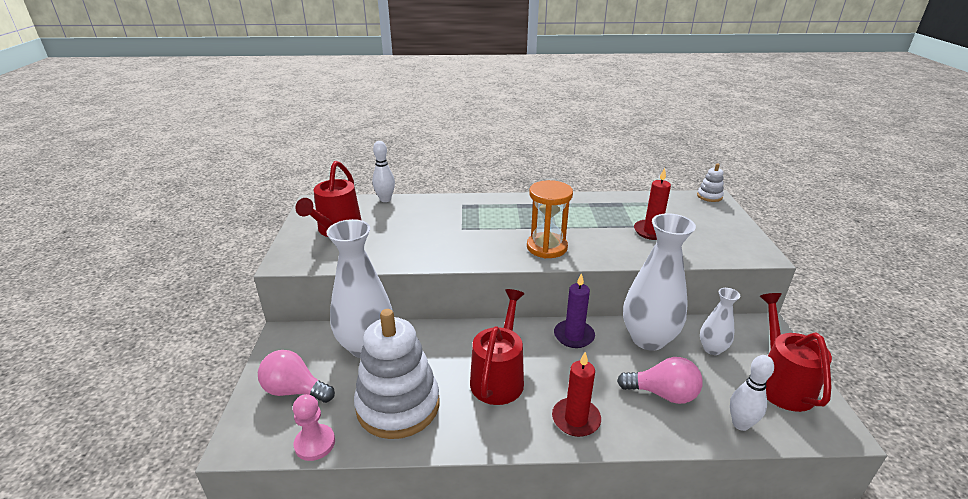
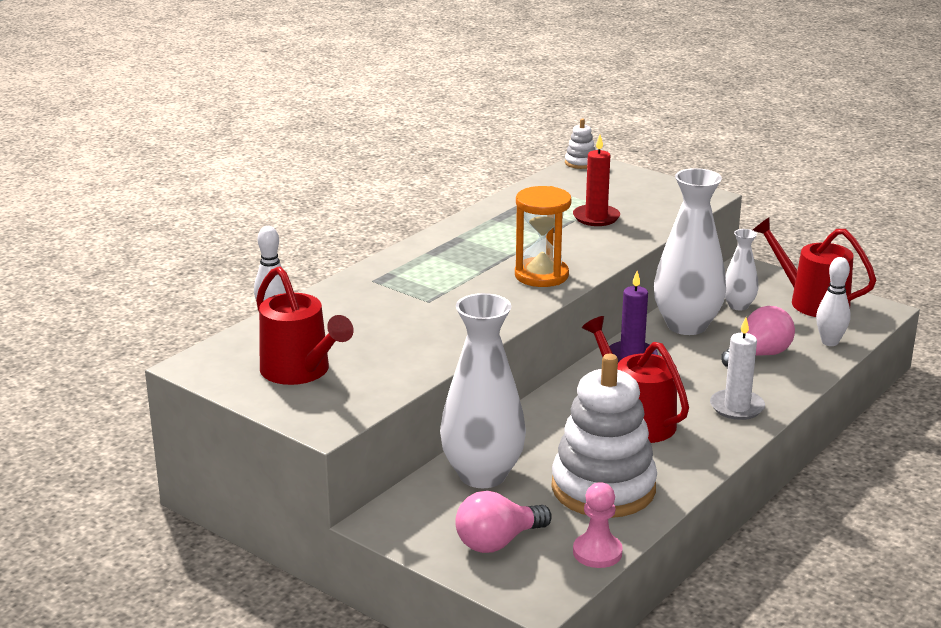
camera: 50 degrees left, 5 degrees down
(576, 419) = (737, 407): red candle -> white candle

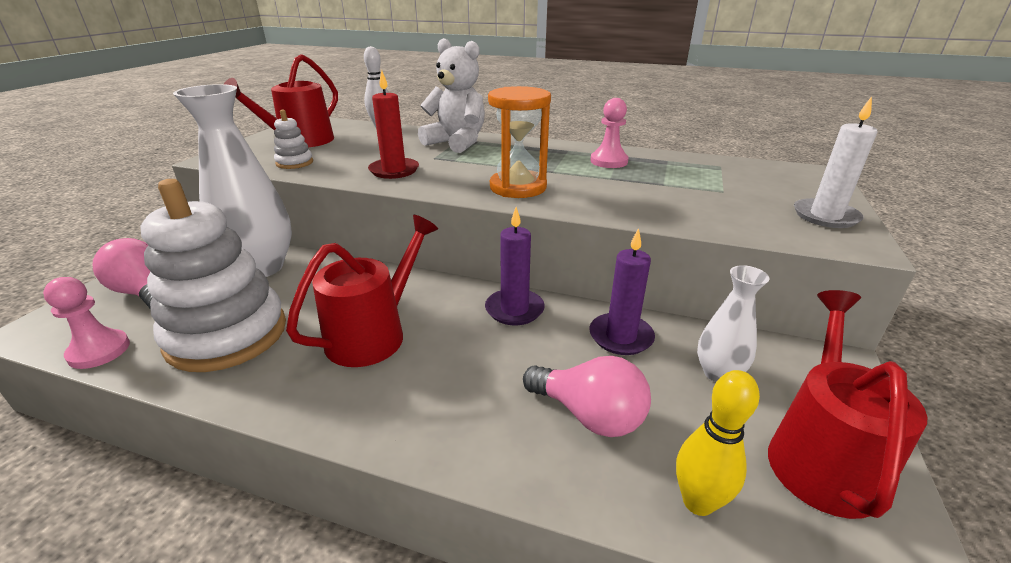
camera: 70 degrees right, 5 degrees up
(386, 283) = (457, 143): none -> white teddy bear
(504, 226) = (609, 161): none -> pink pawn
(580, 163) = (810, 170): white stacking toy -> white stacking toy (294, 163)
(596, 217) = (685, 192): red candle -> red candle (394, 170)
(686, 325) = (621, 337): white vase -> purple candle
(737, 407) = (427, 413): white candle -> white candle (825, 216)
(830, 342) = (698, 502): white bowling pin -> yellow bowling pin

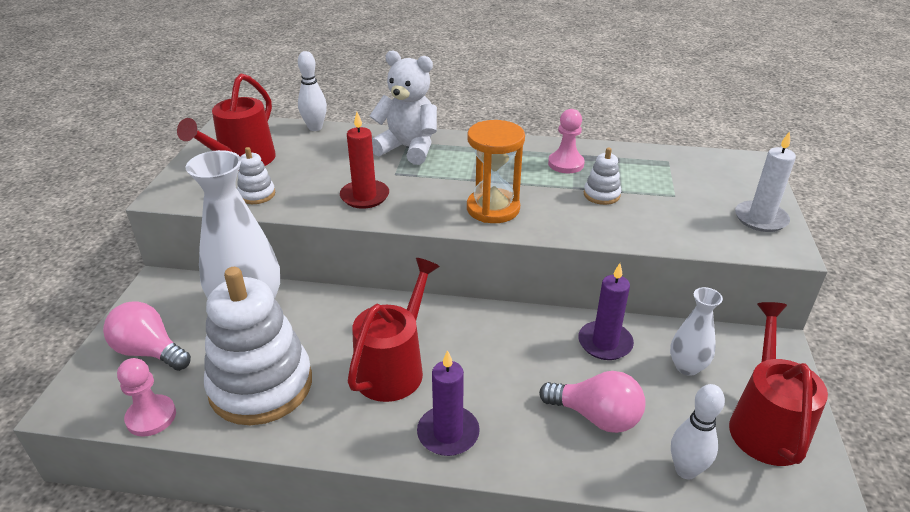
camera: 10 degrees left, 5 degrees up
(514, 309) = (508, 327): purple candle -> purple candle (448, 433)
(639, 185) = (601, 195): none -> white stacking toy
(698, 502) = (686, 470): yellow bowling pin -> white bowling pin

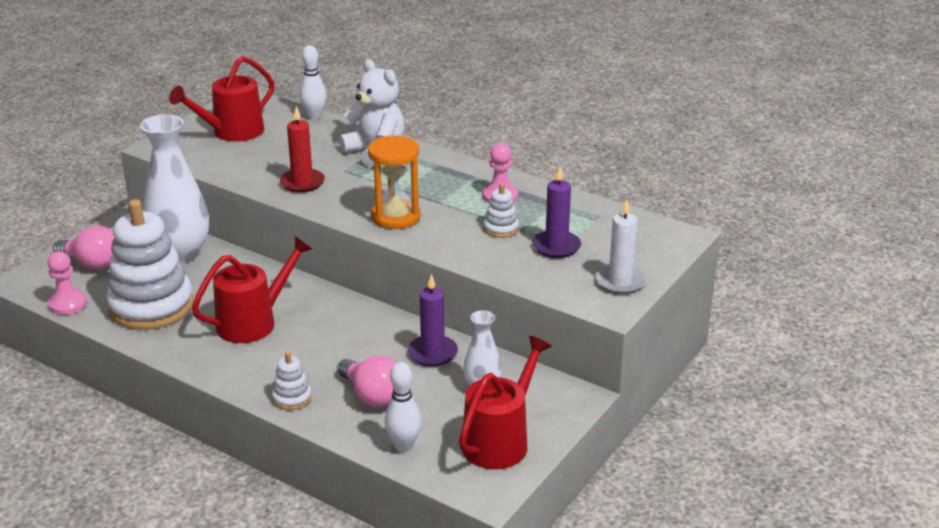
camera: 25 degrees right, 5 degrees down
(149, 351) = (92, 263): pink light bulb -> pink light bulb turned 150 degrees clockwise
(257, 194) = (221, 161): white stacking toy -> white stacking toy (292, 398)
(448, 433) = (254, 373): purple candle -> purple candle (556, 247)

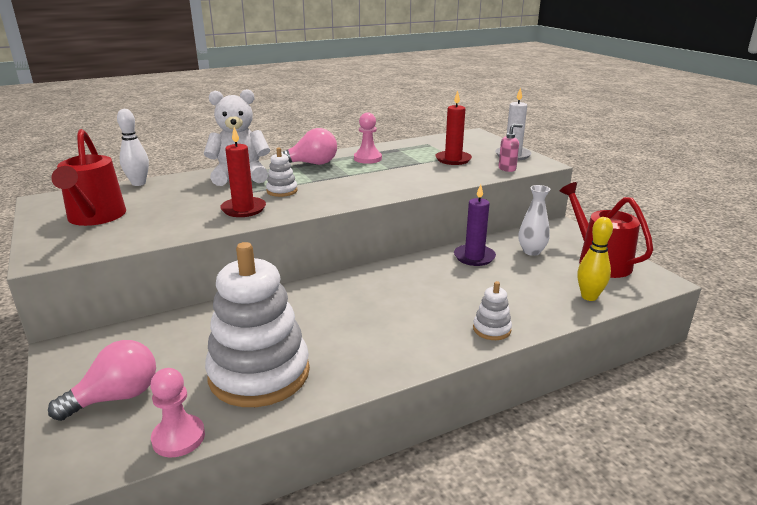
camera: 60 degrees left, 5 degrees down
(181, 254) = (184, 333): white vase -> none
(253, 322) = (354, 320): red watering can -> none
(373, 396) = (514, 293): pink light bulb -> pink light bulb (311, 164)
(395, 217) = (351, 190): orange hourglass -> none
(403, 446) = (589, 297): white bowling pin -> yellow bowling pin
(501, 229) = (411, 167): white stacking toy -> white stacking toy (282, 191)
(556, 247) = (453, 159): purple candle -> red candle
(562, 288) = (507, 169): none -> pink soap dispenser

